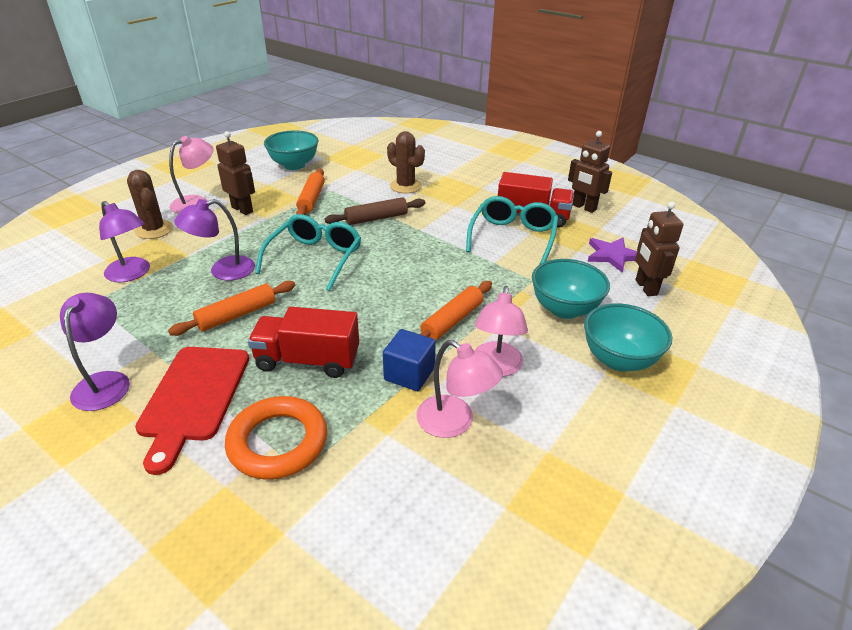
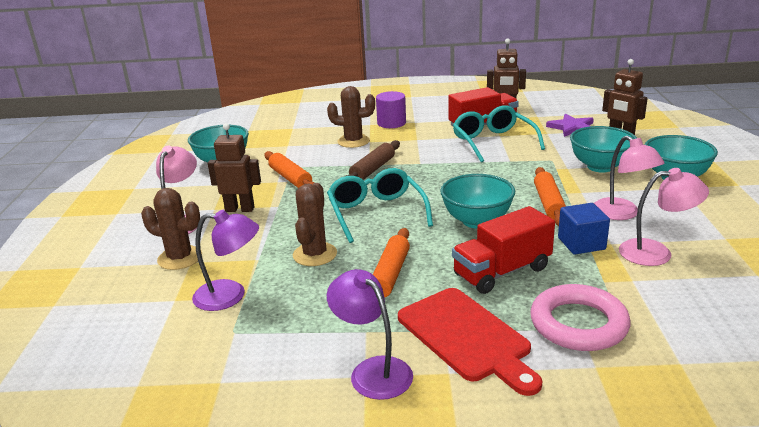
camera: 35 degrees left, 10 degrees down
(223, 271) = (315, 254): purple lamp -> brown cactus
(278, 442) = (578, 324): orange ring -> pink ring
(369, 305) = (476, 221): none -> turquoise bowl
(462, 181) = (391, 123): none -> purple cylinder

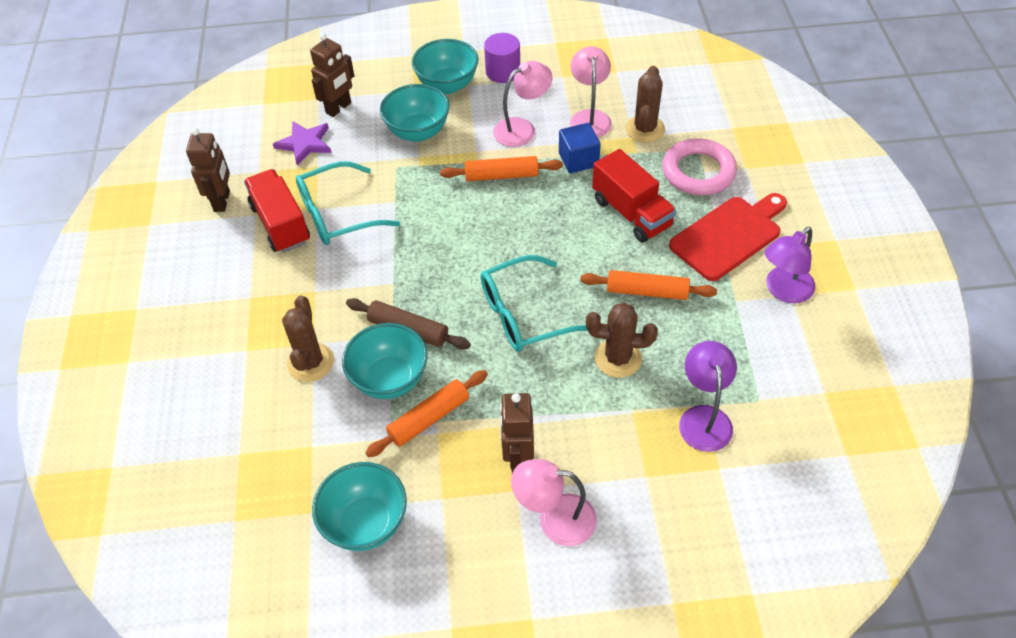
camera: 95 degrees left, 25 degrees up
(180, 258) = (639, 491): brown cactus -> brown cactus (645, 129)
(391, 123) = (248, 324): purple cylinder -> purple cylinder (503, 72)
(476, 221) = (540, 230): turquoise bowl -> turquoise bowl (389, 379)

